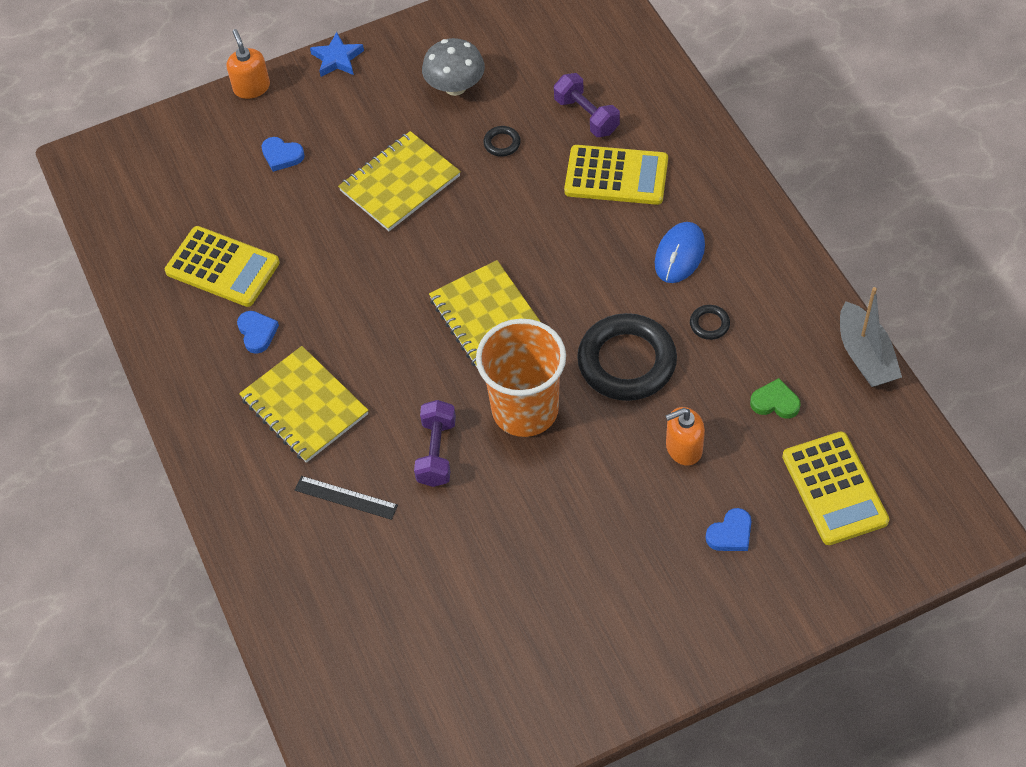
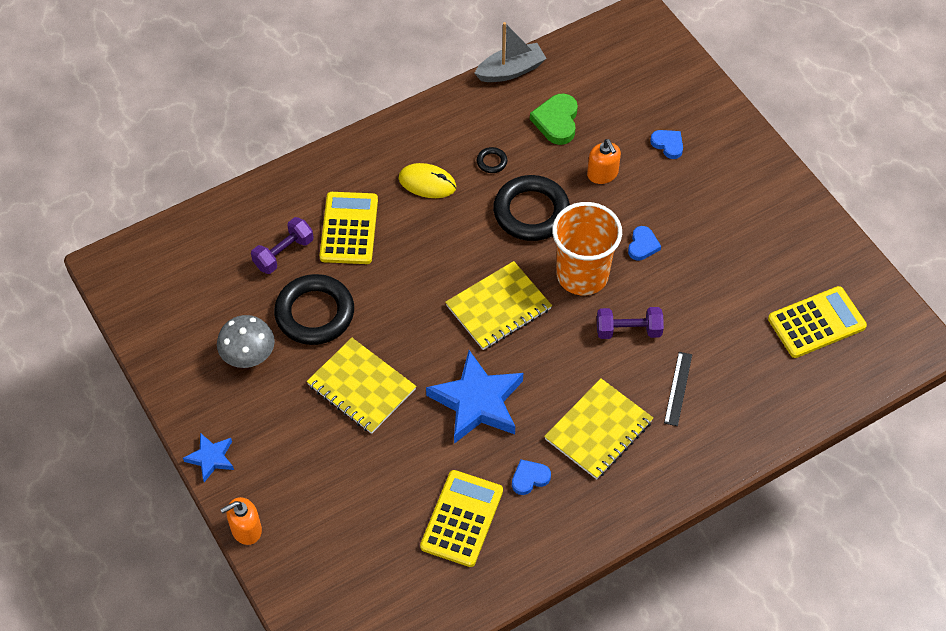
camera: 100 degrees left, 0 degrees up
(282, 156) = (331, 489): blue heart -> blue heart (642, 245)
(363, 289) = (477, 402): none -> blue star
(502, 143) = (315, 313): black ring -> black ring, size x2.44
(679, 254) = (427, 183): blue mouse -> yellow mouse
(775, 402) = (556, 121): green heart -> green heart, size x1.57
(834, 489) = (623, 88): yellow calculator -> yellow calculator (816, 323)

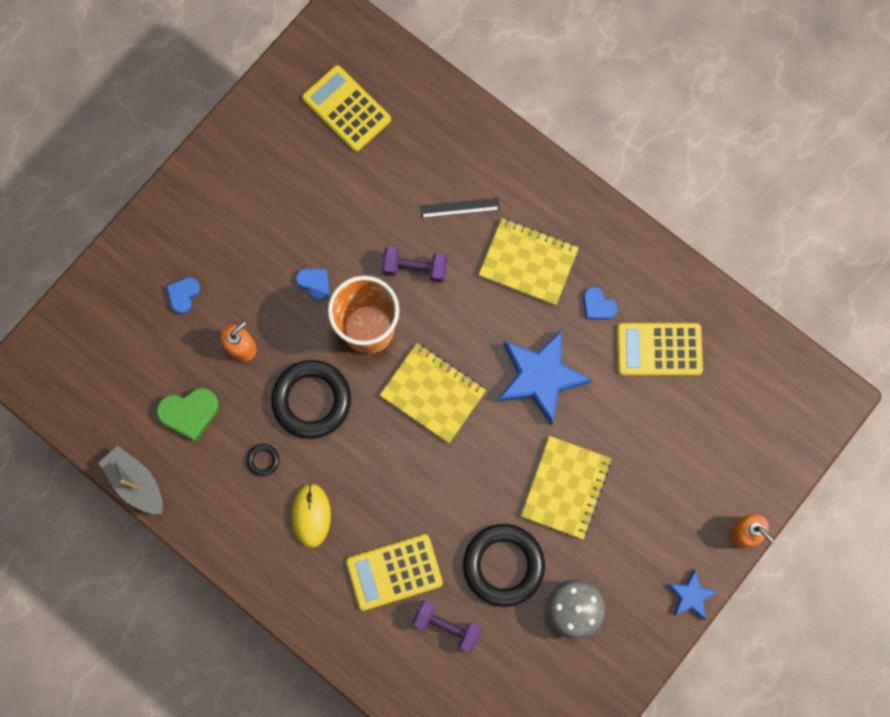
camera: 110 degrees left, 20 degrees up
(628, 330) = (415, 268): purple dumbbell -> purple dumbbell turned 60 degrees counterclockwise
(642, 245) = (314, 283): blue heart -> blue heart turned 45 degrees clockwise

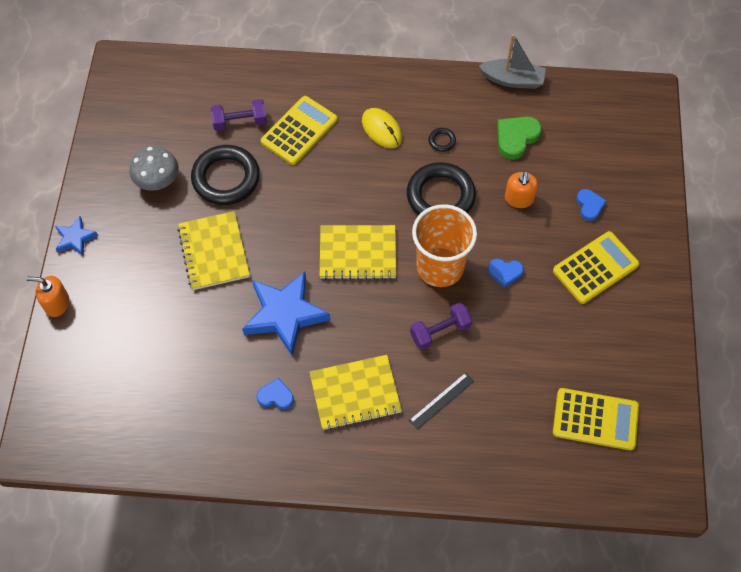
camera: 145 degrees right, 15 degrees down
(659, 349) = (204, 394): yellow calculator -> yellow calculator (595, 268)

